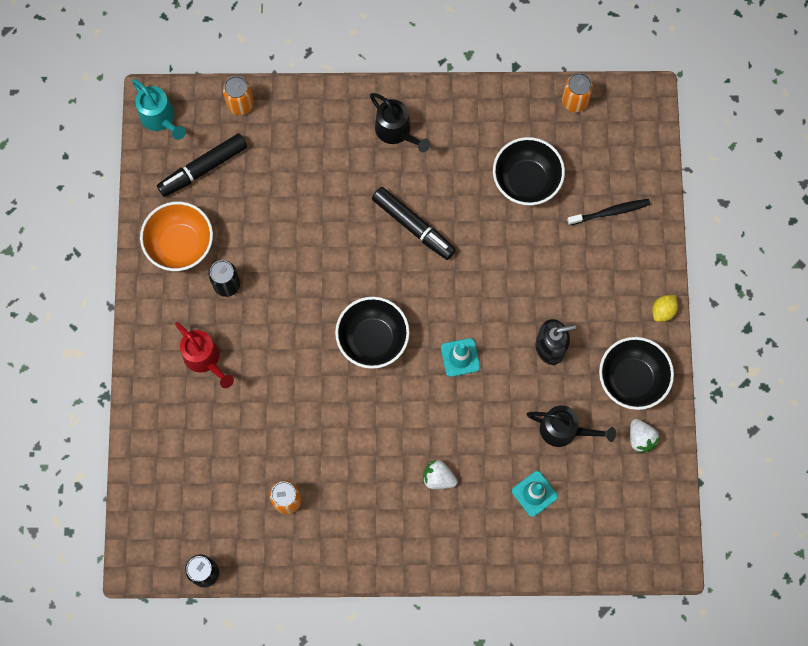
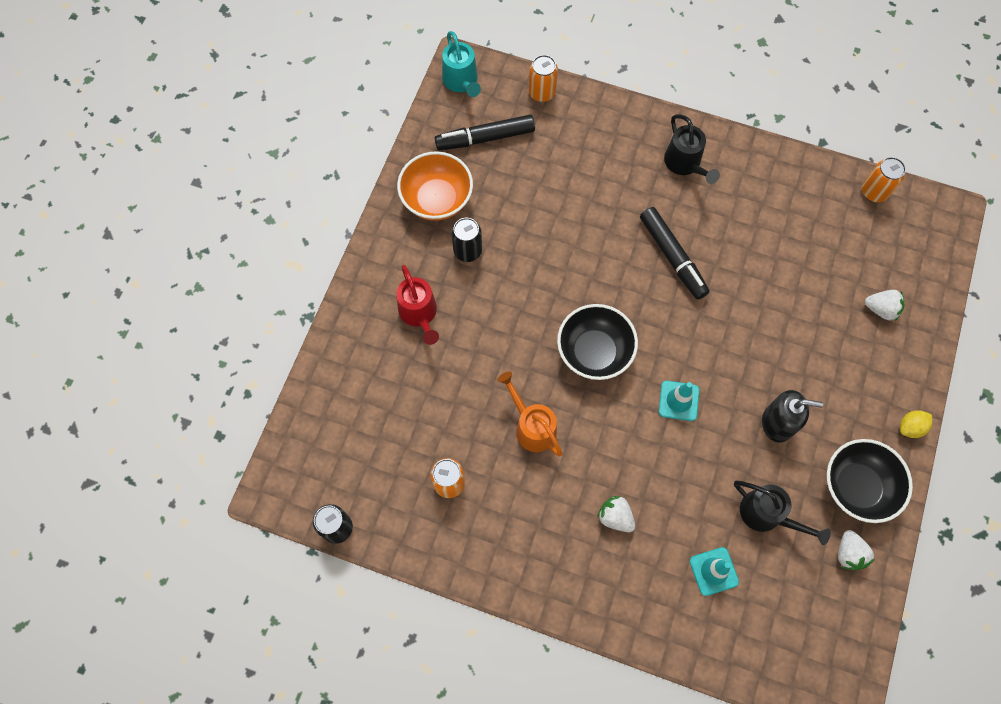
camera: 20 degrees right, 5 degrees down
(340, 425) = (531, 426): none -> orange watering can
(526, 181) = (801, 251): black bowl -> none
(610, 212) = (881, 309): black toothbrush -> white strawberry

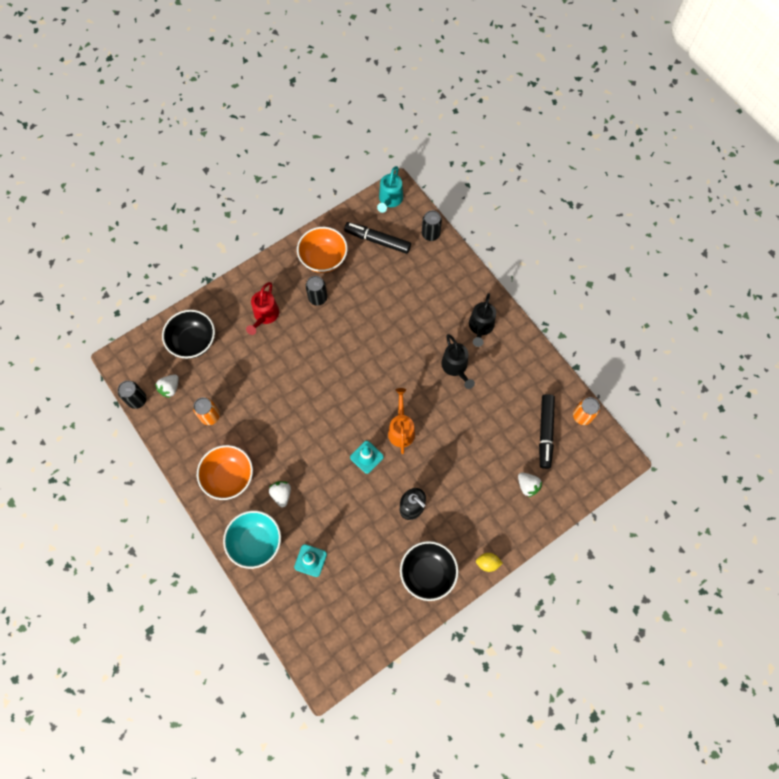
camera: 35 degrees right, 0 degrees up
(531, 426) = (276, 416): orange watering can -> orange watering can (401, 429)
(534, 542) = (229, 477): none -> orange bowl
(542, 93) = (430, 234): orange can -> black can
(594, 352) = (342, 399): black bowl -> black bowl (193, 342)
(631, 598) = (256, 542): none -> turquoise bowl
(672, 256) = (429, 375): black marker -> black marker (545, 432)
(767, 515) = (364, 552): black watering can -> black watering can (456, 368)
(848, 553) = (392, 605): white strawberry -> white strawberry (170, 388)

